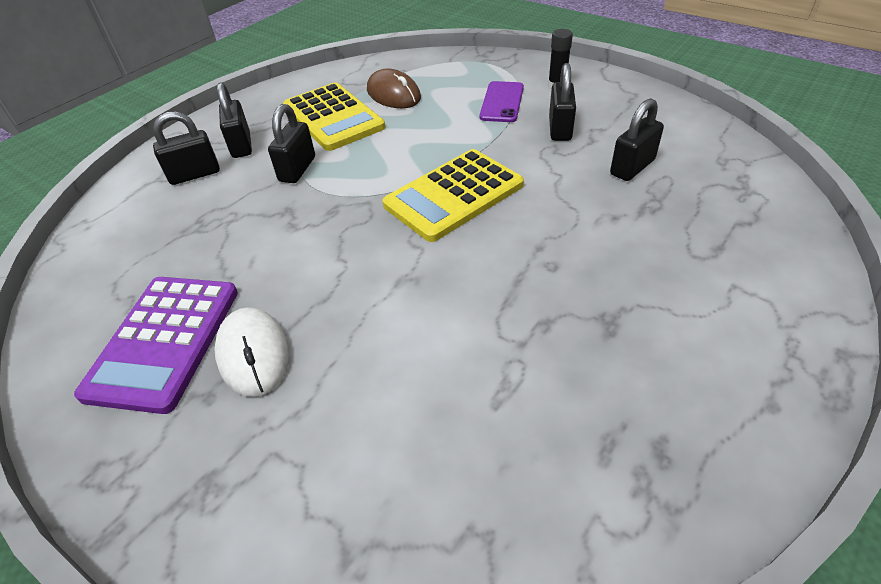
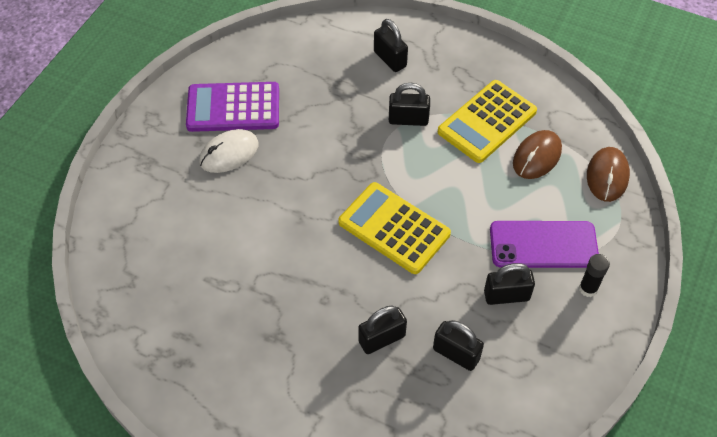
camera: 75 degrees right, 10 degrees up
(241, 145) = (432, 73): black padlock -> black padlock (382, 339)
(433, 63) = (607, 176): none -> brown mouse
(502, 102) = (543, 245): purple phone -> purple phone, size x1.50

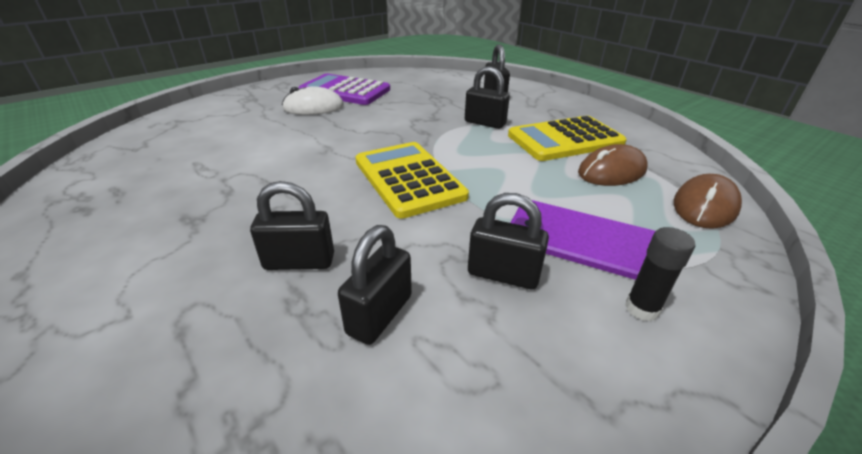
camera: 25 degrees right, 20 degrees down
(456, 354) = (380, 314): black padlock -> black padlock turned 60 degrees clockwise

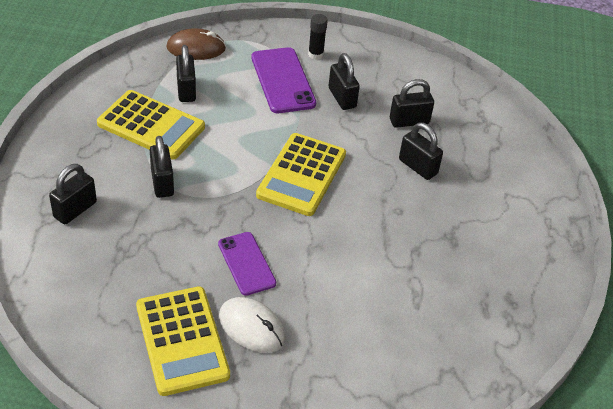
camera: 135 degrees left, 10 degrees up
(345, 91) = (182, 340): purple calculator -> yellow calculator
(360, 122) = (246, 263): none -> purple phone
(612, 171) = (186, 90): brown mouse -> black padlock

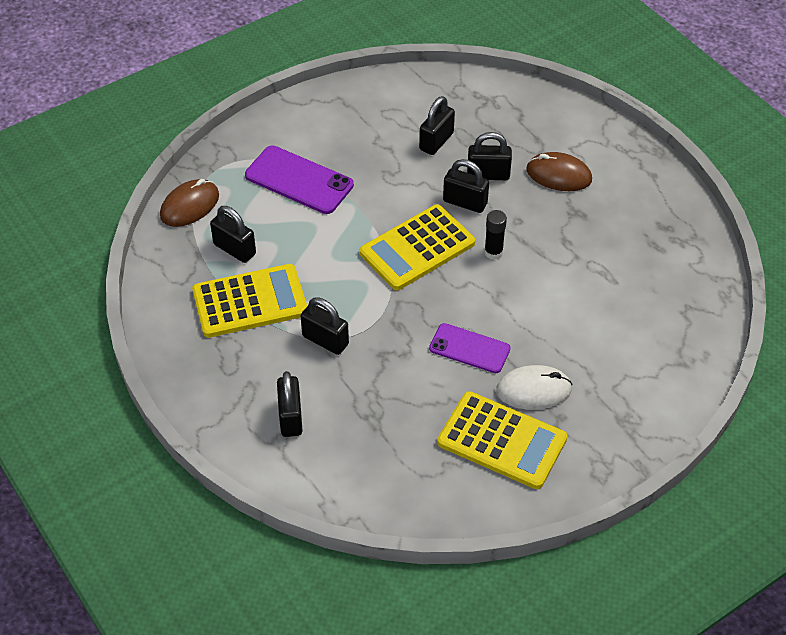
camera: 40 degrees left, 5 degrees up
(301, 175) = (417, 248): yellow calculator -> yellow calculator turned 75 degrees clockwise
(315, 54) = (294, 137): black glue stick -> black glue stick (493, 252)
(342, 98) = (363, 160): black padlock -> black padlock (465, 202)
(471, 204) = (558, 175): none -> brown mouse

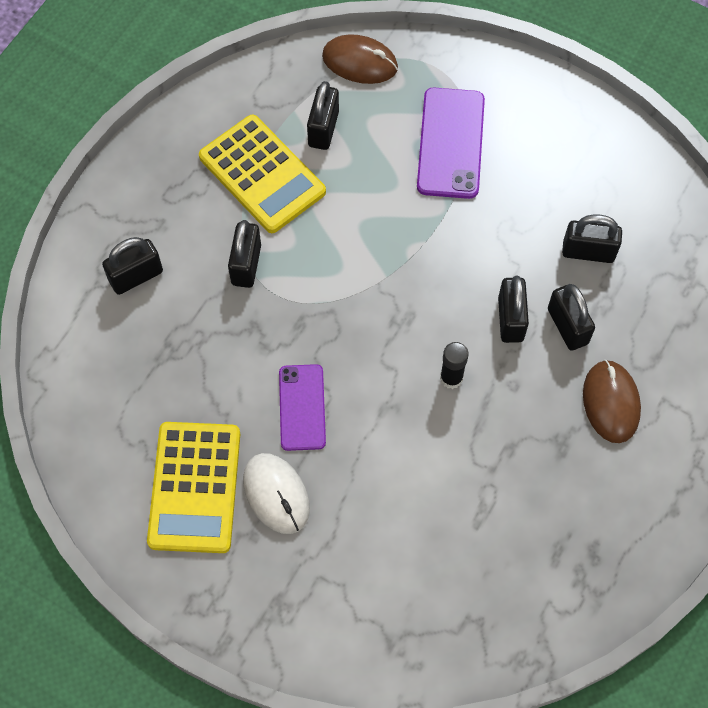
camera: 65 degrees right, 15 degrees up
(417, 248) = (416, 298): yellow calculator -> none

